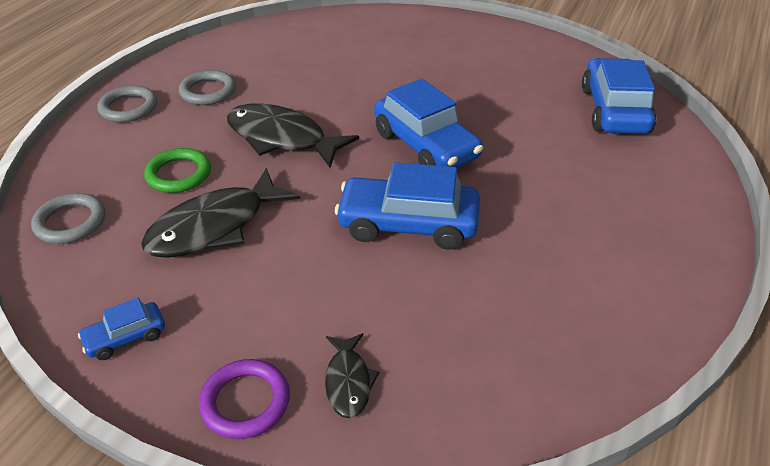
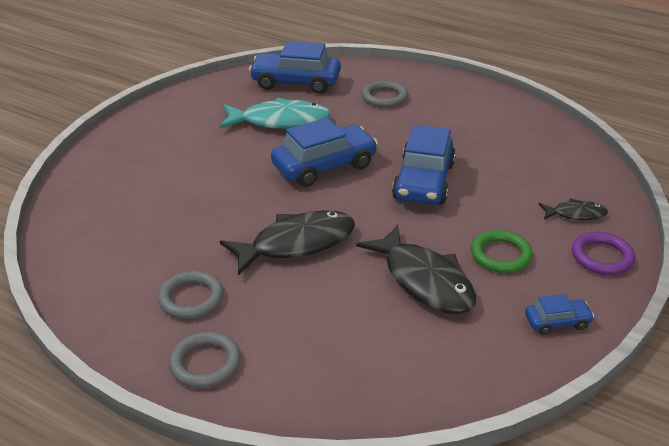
camera: 85 degrees left, 5 degrees down
(70, 222) = (415, 381): grey ring -> grey ring (384, 97)
(125, 337) = (557, 322): blue car -> blue car turned 75 degrees counterclockwise
(179, 174) = (344, 309): green ring -> green ring (500, 255)
(282, 138) = (296, 243): black fish -> black fish turned 150 degrees counterclockwise
(514, 108) = (280, 121): none -> turquoise fish

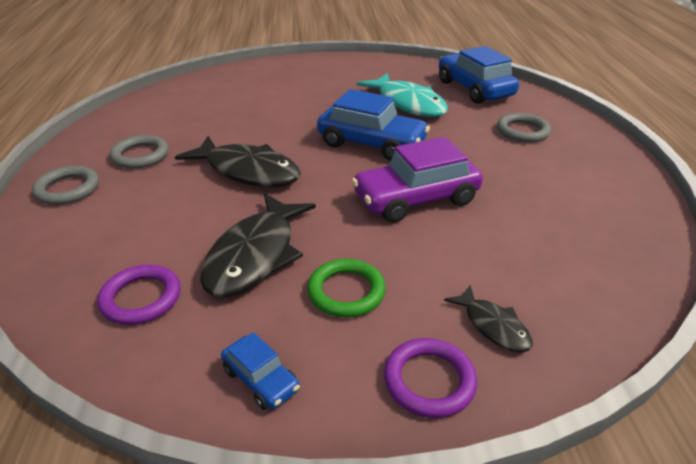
camera: 55 degrees right, 0 degrees up
(423, 181) = (416, 199): blue car -> purple car
(428, 355) = (141, 298): none -> purple ring

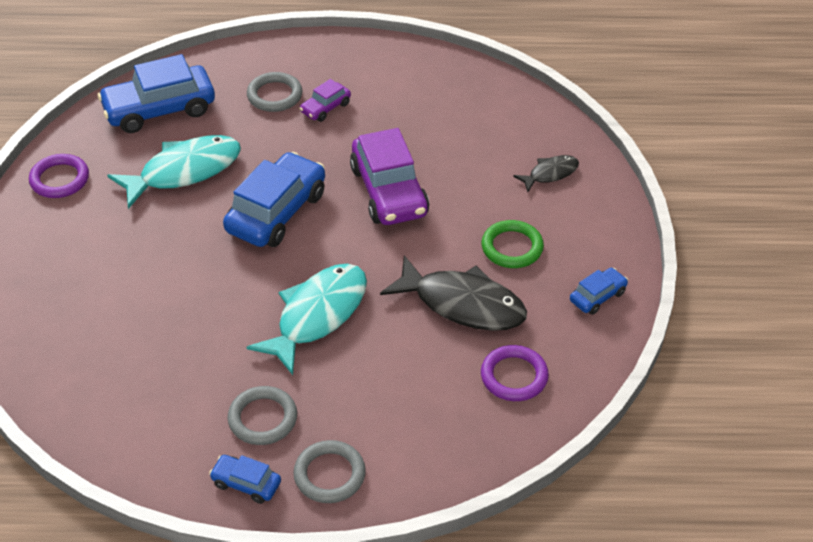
camera: 85 degrees left, 10 degrees up
(79, 154) = (246, 483): none -> blue car
(248, 171) = (317, 315): black fish -> turquoise fish
(429, 381) = (597, 213): purple ring -> purple ring (59, 179)
(521, 156) = (325, 108): none -> purple car

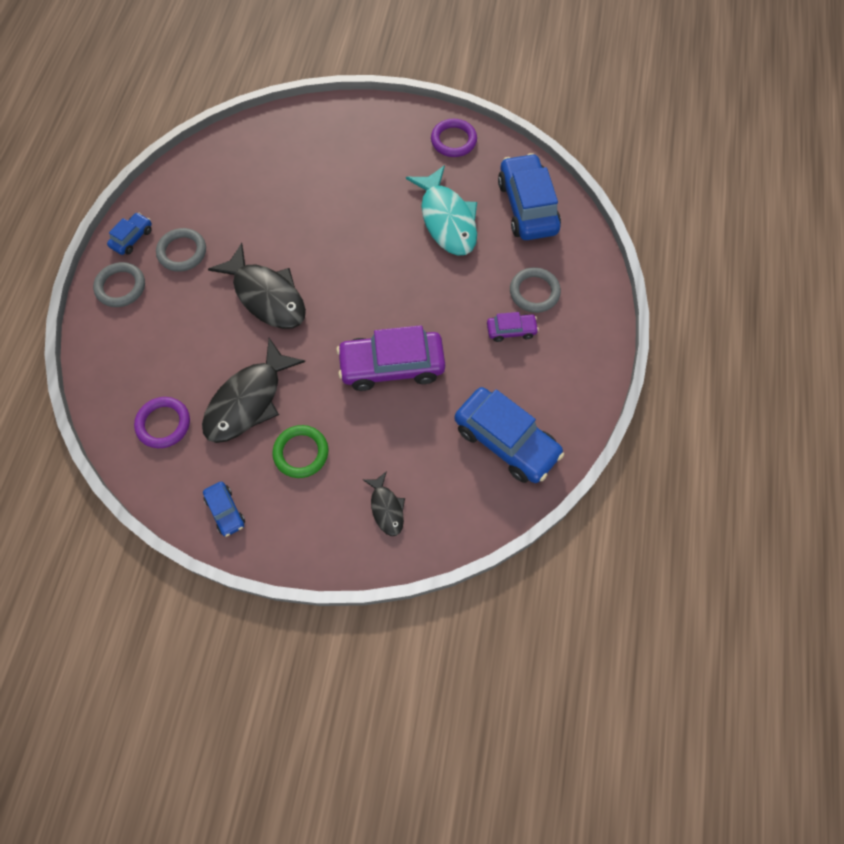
camera: 100 degrees right, 20 degrees up
(276, 212) = (385, 279): blue car -> blue car (506, 441)
(317, 315) = (267, 296): turquoise fish -> black fish
(325, 108) = (511, 330): purple car -> purple car turned 120 degrees clockwise

